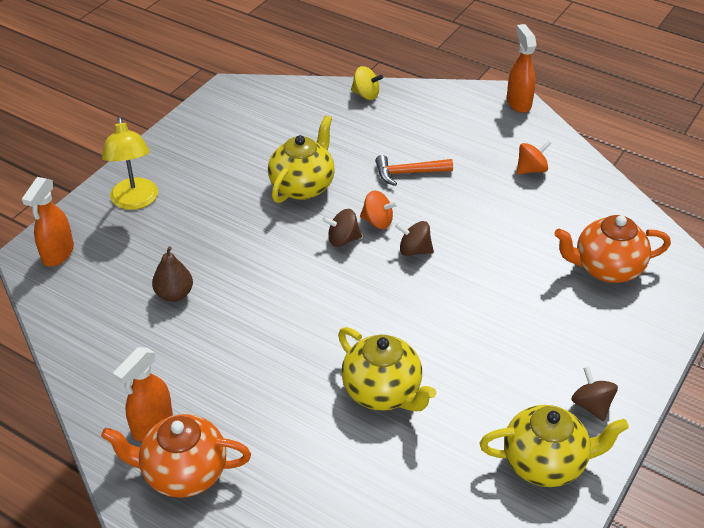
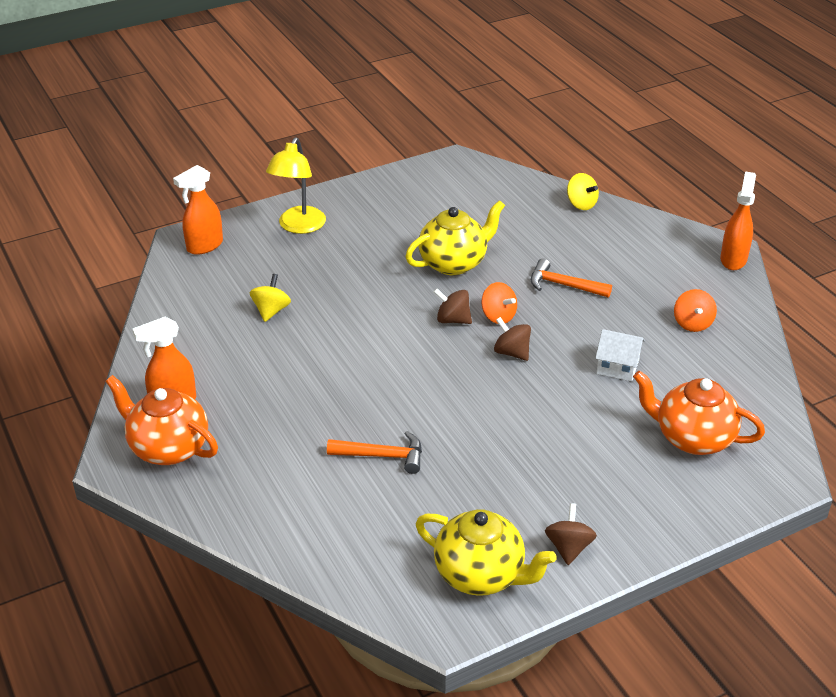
camera: 30 degrees right, 5 degrees down
(174, 294) = (271, 311): brown pear -> yellow spinning top
(383, 392) = (383, 456): yellow teapot -> orange hammer
(505, 229) = (617, 367): none -> white house
(531, 169) = (692, 323): orange spinning top -> orange spinning top turned 90 degrees clockwise

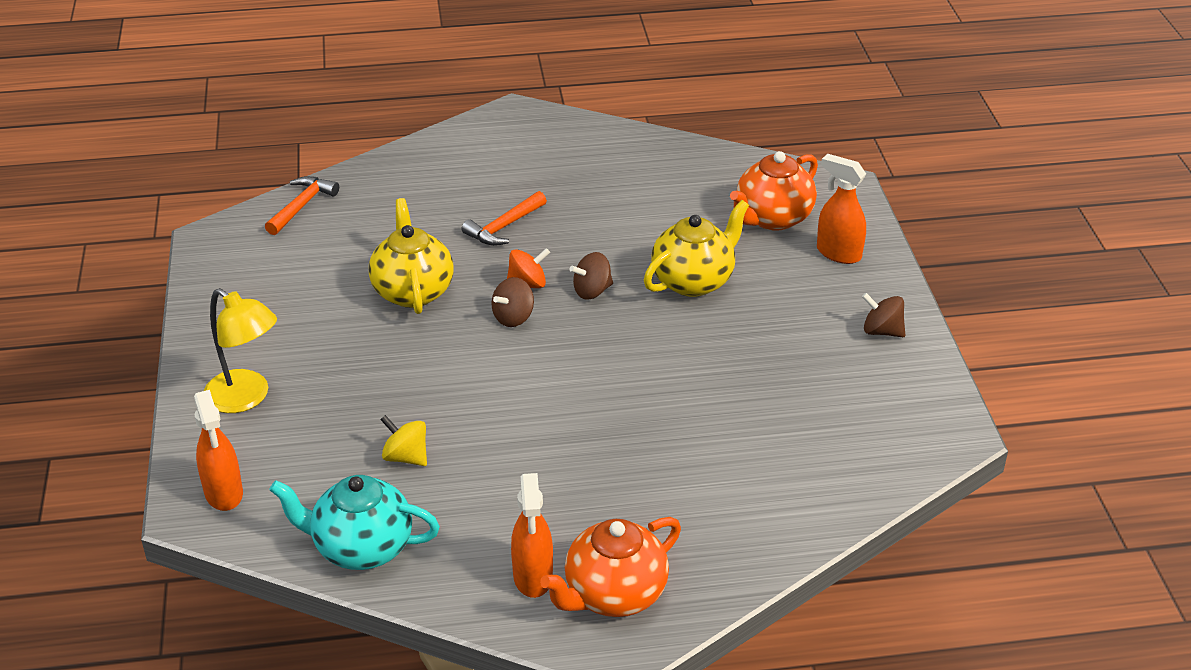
camera: 70 degrees left, 0 degrees up
(175, 316) = (361, 548): none -> turquoise teapot
(383, 456) = (707, 421): orange hammer -> orange hammer (302, 206)
(481, 575) = (897, 394): yellow teapot -> yellow teapot (694, 281)
(581, 204) = (371, 175): yellow spinning top -> none
(617, 367) = (652, 231): white house -> none
(692, 323) = (614, 168): orange spinning top -> none
(733, 259) = (533, 114): orange spray bottle -> orange spray bottle (838, 253)

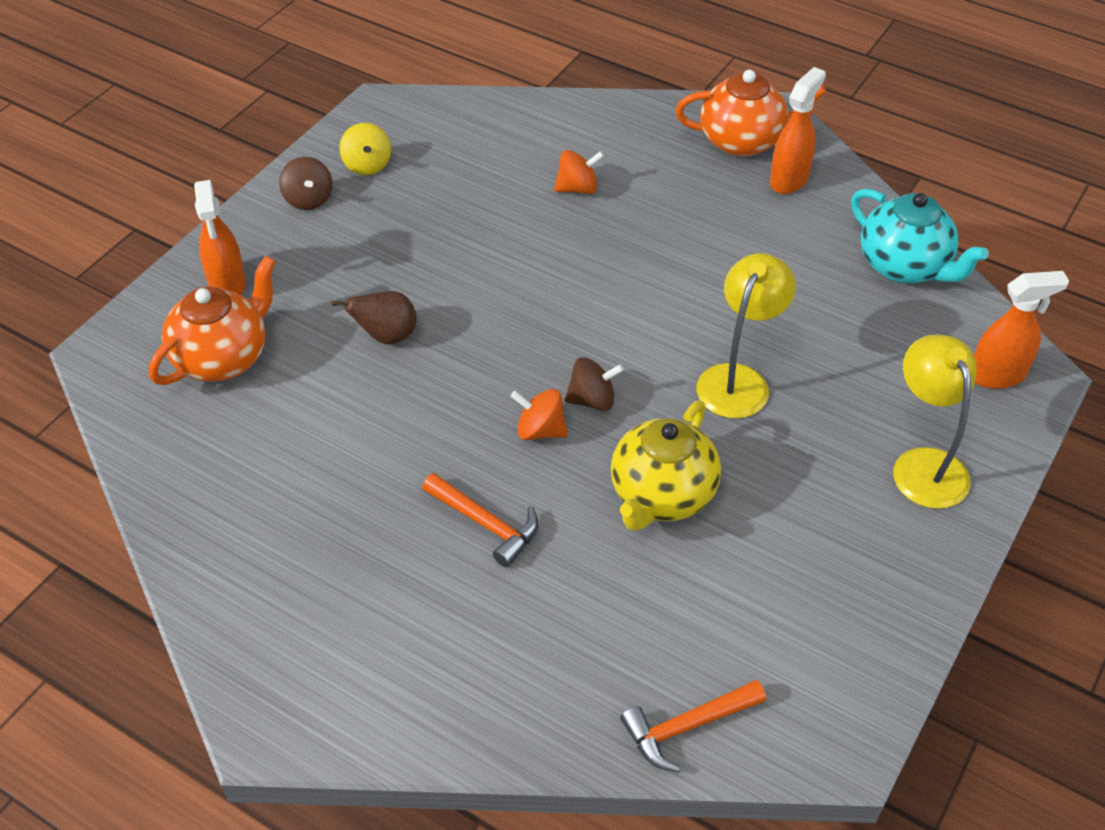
camera: 140 degrees left, 10 degrees up
(224, 493) = (997, 375): orange spray bottle -> orange spray bottle turned 60 degrees clockwise
(406, 457) = (812, 319): yellow spinning top -> yellow spinning top (367, 165)
(425, 382) = (738, 380): none -> yellow lamp
(504, 227) = (486, 524): orange hammer -> orange hammer turned 45 degrees clockwise
(592, 291) = (489, 383): brown spinning top -> none
(694, 281) = (386, 336): yellow teapot -> brown pear
(702, 458) = (577, 188): none -> orange spinning top
(772, 218) = (223, 358): orange teapot -> orange teapot turned 45 degrees counterclockwise

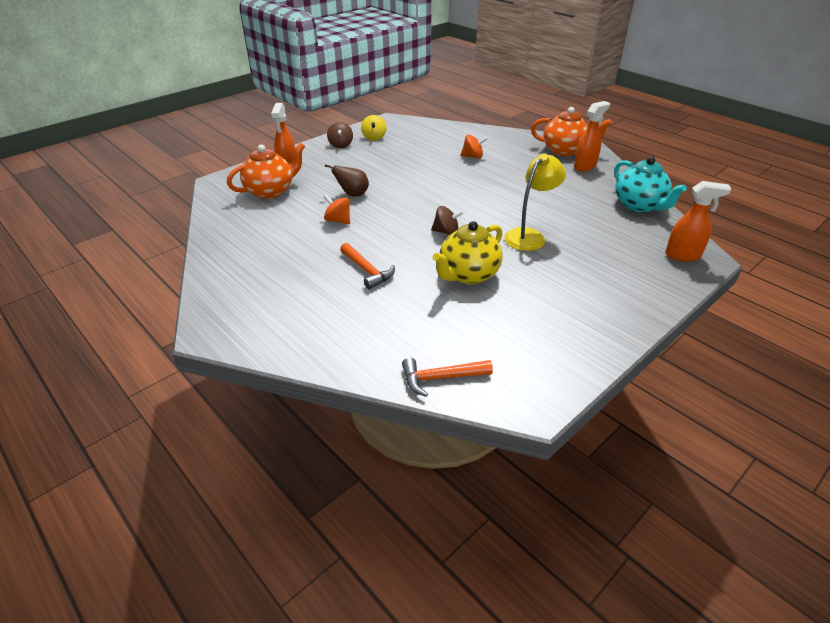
camera: 15 degrees right, 10 degrees down
(540, 430) = (413, 239): orange spinning top -> orange spinning top (338, 220)
(924, 464) = (627, 286): yellow lamp -> none

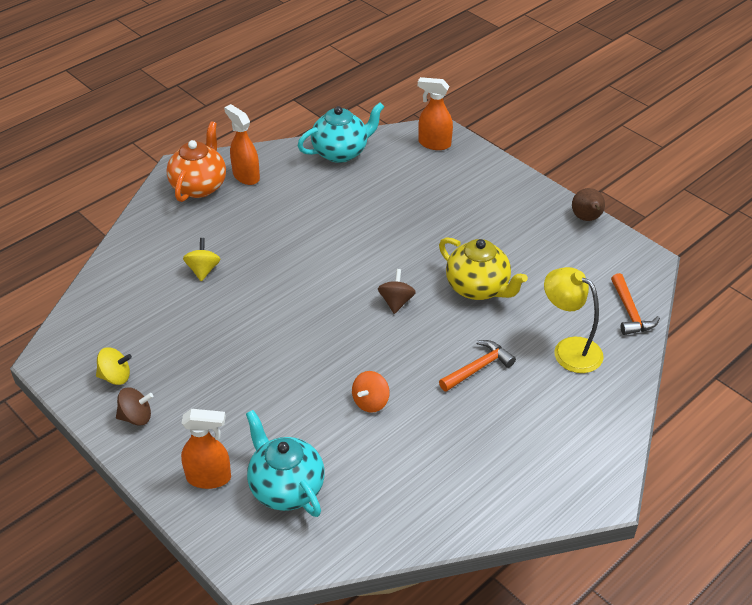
camera: 90 degrees left, 5 degrees up
(271, 191) = (286, 488): orange teapot -> turquoise teapot
(352, 194) = (302, 392): brown pear -> brown pear (587, 218)
(472, 156) = (203, 270): orange spinning top -> yellow spinning top
(529, 236) = (402, 237): yellow lamp -> yellow lamp (569, 349)
(683, 255) = (434, 144): orange spray bottle -> orange spray bottle turned 75 degrees counterclockwise

